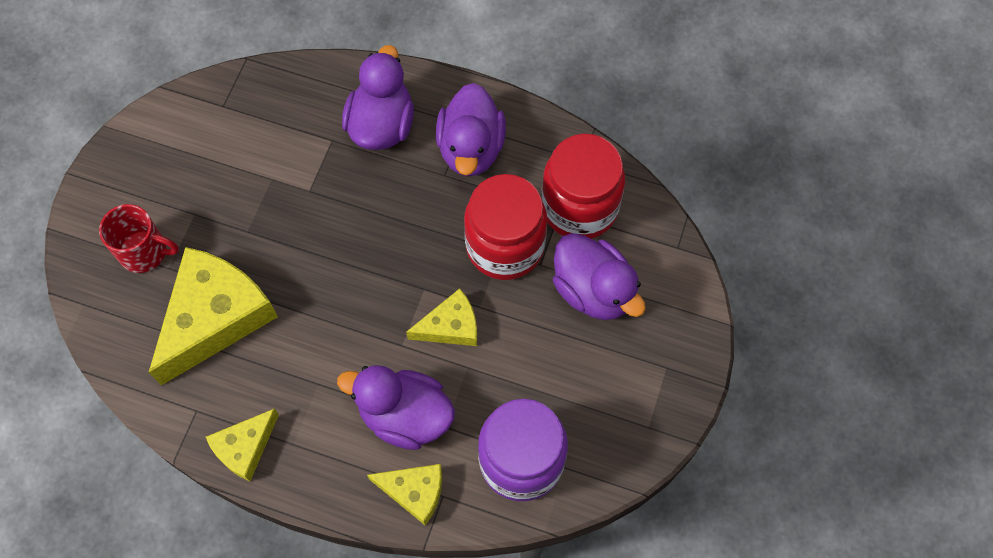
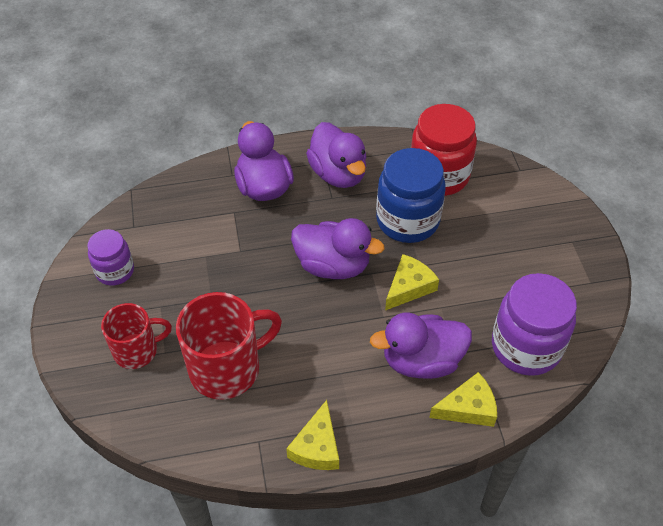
camera: 30 degrees left, 15 degrees down
(175, 150) = (115, 271): none -> purple jar
(215, 318) = (227, 368): yellow cheese -> red mug
(505, 246) = (407, 220): red jar -> blue jar
(593, 290) = (488, 219): purple duck -> purple duck (333, 265)

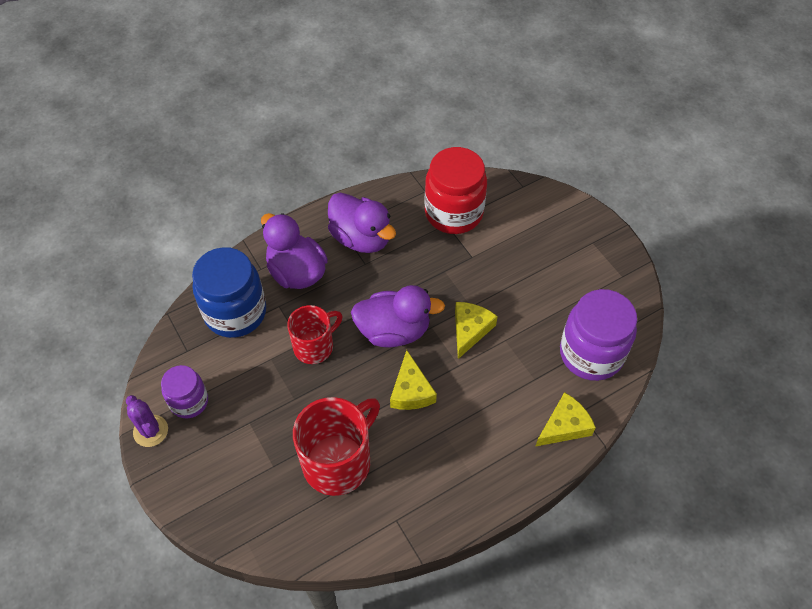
camera: 20 degrees left, 5 degrees up
(69, 286) = (150, 431): none -> purple cactus
(137, 350) = (246, 473): red mug -> red mug (314, 346)
(317, 446) = (450, 507): yellow cheese -> yellow cheese (411, 390)
(407, 220) = (443, 266): blue jar -> blue jar (235, 312)
(421, 361) = (508, 396): purple duck -> none

